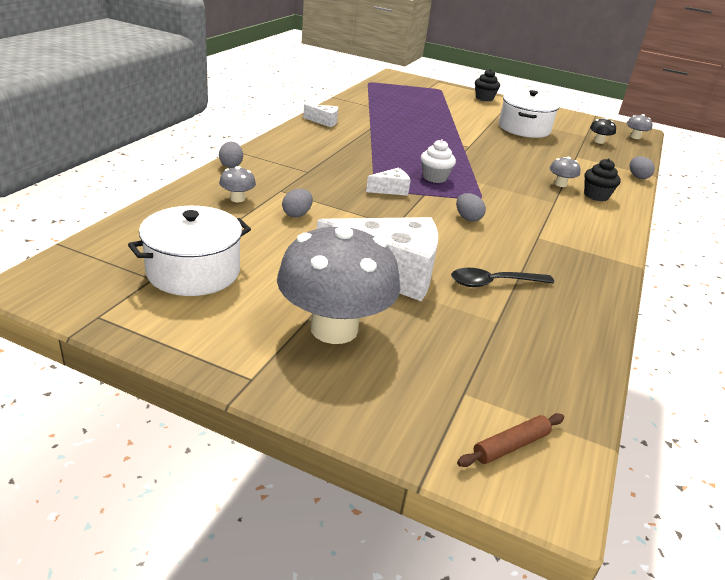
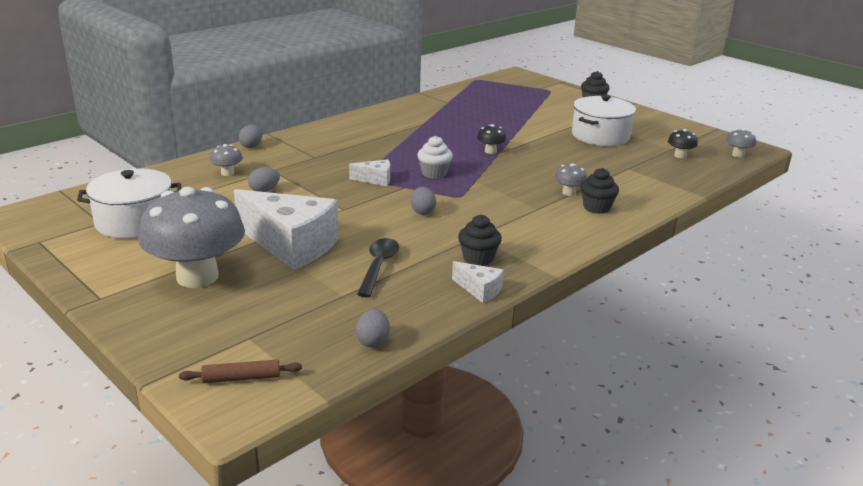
camera: 25 degrees right, 5 degrees down
(324, 121) = (382, 115): white cheese -> white cheese (479, 290)
(456, 150) = (490, 151): none -> black mushroom
(493, 283) = (378, 266): black spoon -> black spoon turned 90 degrees clockwise
(565, 260) = (478, 258): none -> black cupcake
(637, 177) = (678, 195): grey egg -> grey egg (373, 341)

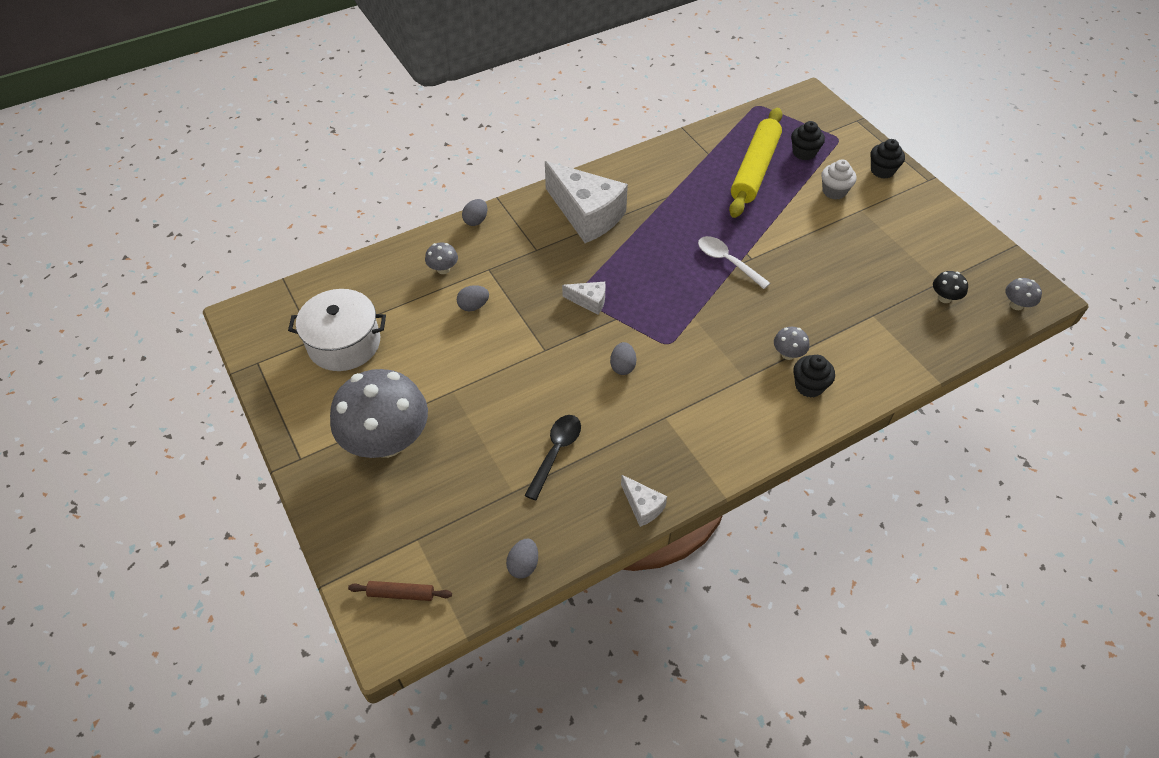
camera: 15 degrees right, 25 degrees up
(291, 245) = (481, 404): white cheese -> white cheese (586, 215)
(434, 173) = (653, 298): white cupcake -> white cupcake (834, 191)
(478, 258) = (656, 455): black cupcake -> black cupcake (804, 153)
(490, 107) = (754, 169): none -> yellow rolling pin
(490, 151) = (727, 261): black mushroom -> white spoon
(600, 136) = (864, 245): white pot -> none

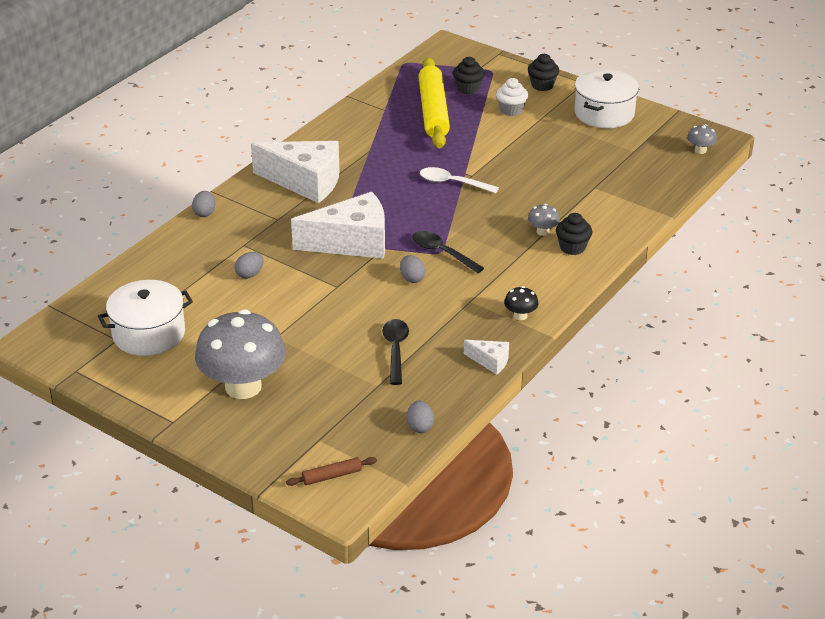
camera: 25 degrees left, 15 degrees down
(443, 269) = (201, 256): grey mushroom -> none
(589, 301) = (352, 242): white cheese -> white cheese, size x2.23
(670, 345) = (442, 252): none -> black spoon
(931, 224) = (604, 113): none -> white pot
(944, 298) = (643, 160): black mushroom -> black mushroom (520, 315)

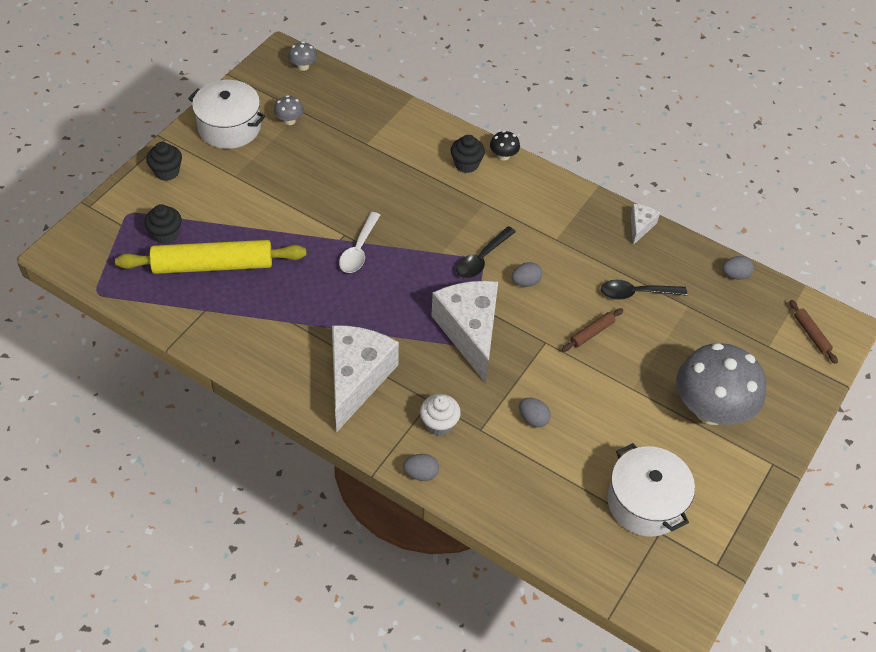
camera: 95 degrees left, 15 degrees up
(345, 316) = (592, 333): none -> brown rolling pin
(511, 110) = (217, 199): white cupcake -> white cupcake (439, 424)
(520, 315) = (573, 204): black mushroom -> black mushroom (503, 156)
(543, 231) = (442, 184): grey mushroom -> grey mushroom (289, 120)

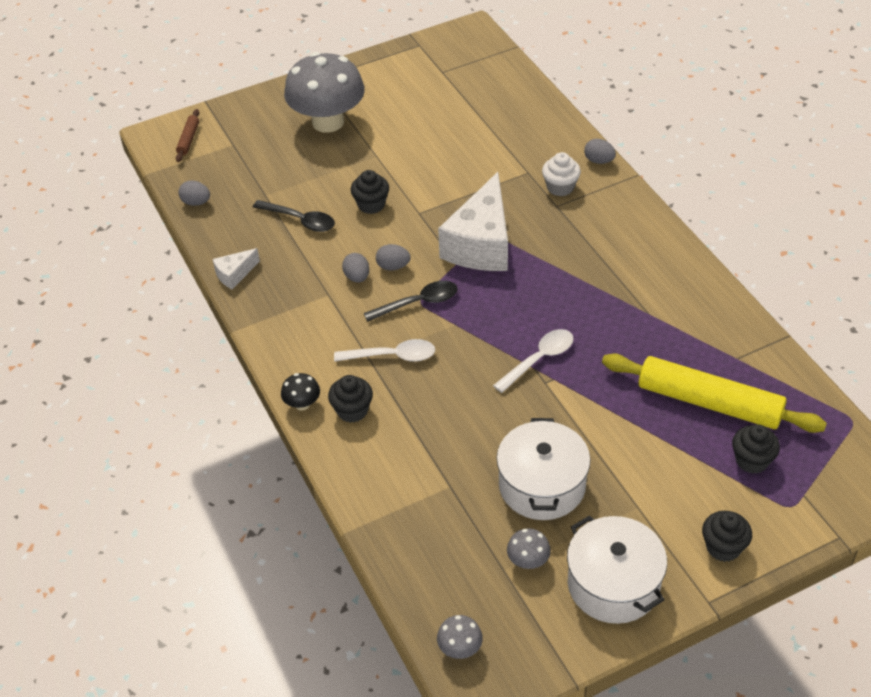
camera: 145 degrees left, 5 degrees down
(357, 379) = (612, 244): white cheese -> none
(469, 211) = (392, 356): none -> white spoon
(533, 419) = (478, 164): grey egg -> grey egg (357, 277)
(592, 333) = (371, 205): brown rolling pin -> black cupcake
(645, 502) = (436, 89): white pot -> white pot (542, 485)

